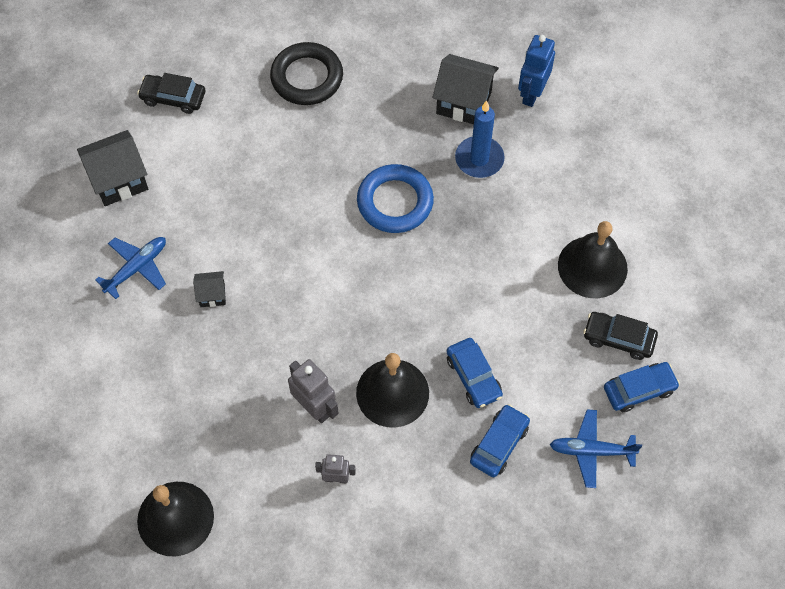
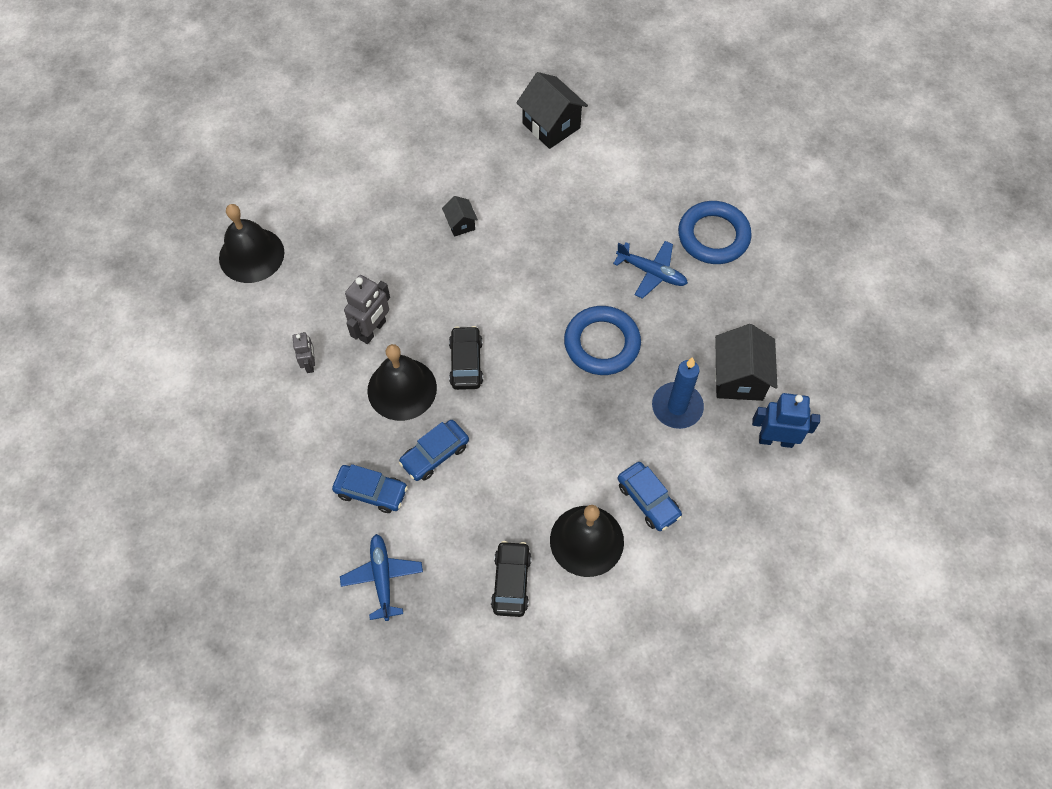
camera: 75 degrees right, 0 degrees up
(137, 268) = (470, 163): blue plane -> blue plane (651, 272)
(173, 98) = (649, 140): black car -> black car (466, 362)
(307, 77) = (713, 236): black ring -> blue ring
(639, 390) = (459, 612): blue car -> blue car (648, 500)

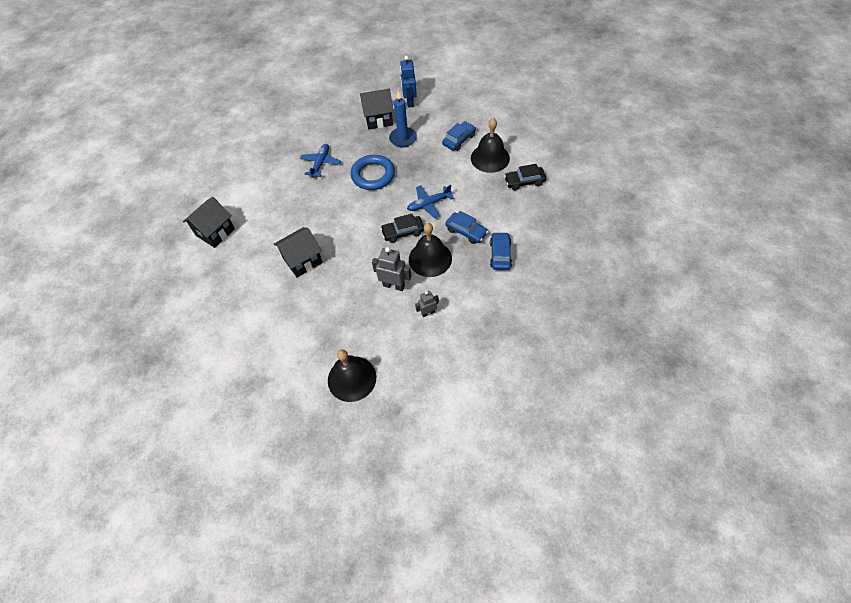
camera: 100 degrees left, 5 degrees down
(382, 578) = (547, 235): blue plane -> blue plane (428, 204)
(460, 224) = (302, 260): black house -> black house, size x1.91
(713, 236) = (291, 142): blue ring -> none

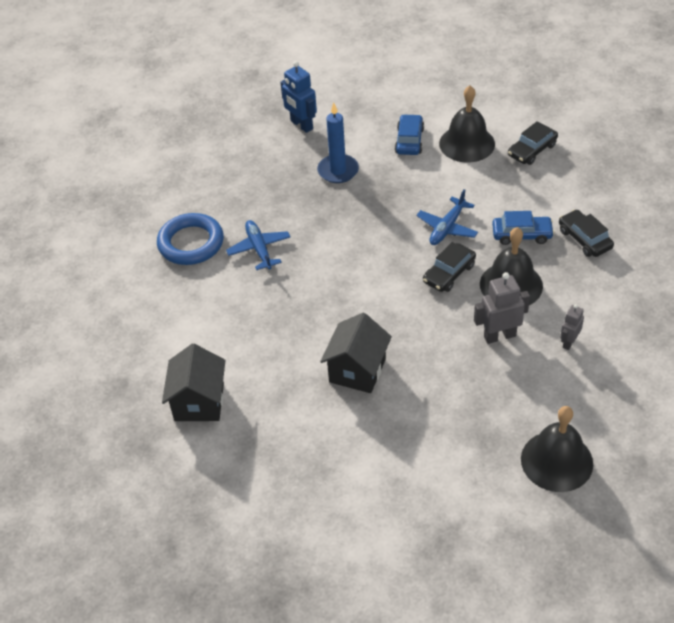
camera: 35 degrees left, 10 degrees down
(373, 175) = (344, 229): blue ring -> blue ring (191, 243)
(378, 119) = (282, 163): black house -> none
(500, 254) = (584, 239): blue car -> black car

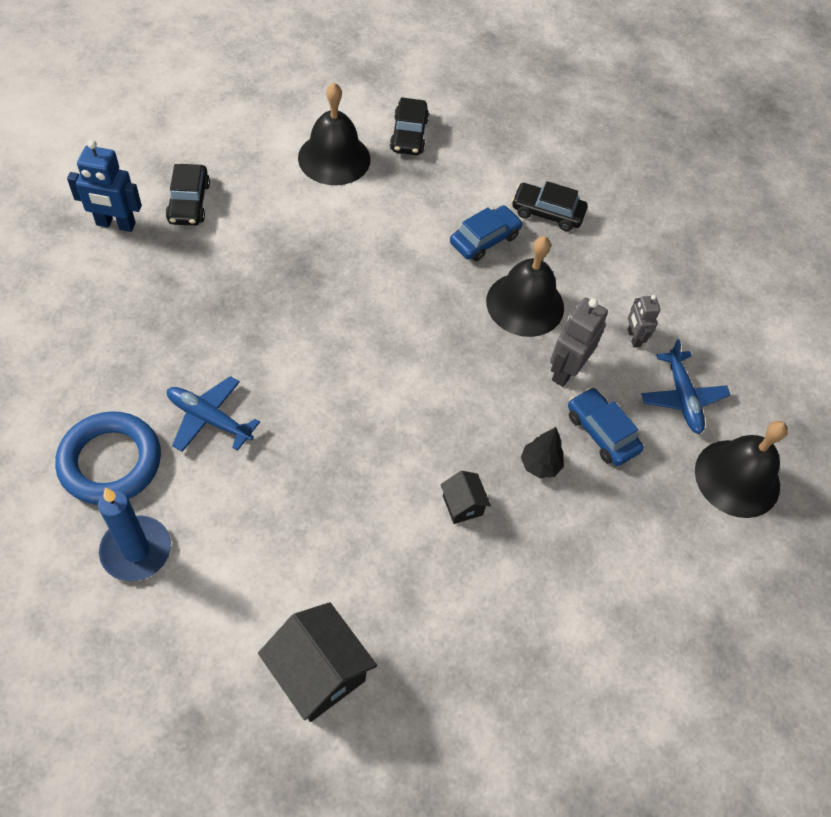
camera: 50 degrees left, 10 degrees up
(338, 171) = (216, 263): blue candle -> blue candle (136, 550)
(357, 370) = (462, 505): black house -> black house, size x0.52
(409, 141) = (267, 184): blue car -> blue car (601, 432)
(427, 377) = (540, 465): none -> black tree
(447, 227) = (402, 271): blue plane -> blue plane (682, 398)
(449, 273) = (453, 326): black car -> black car (189, 202)

